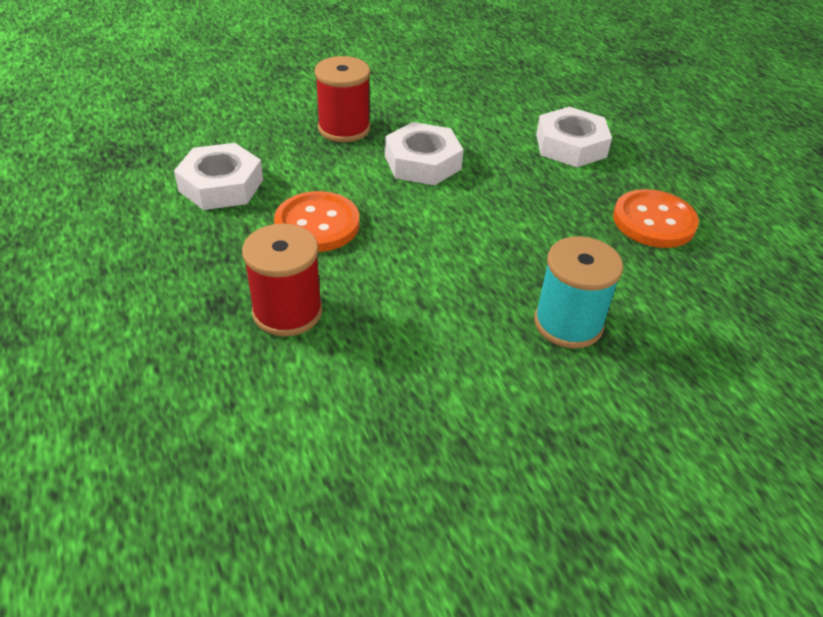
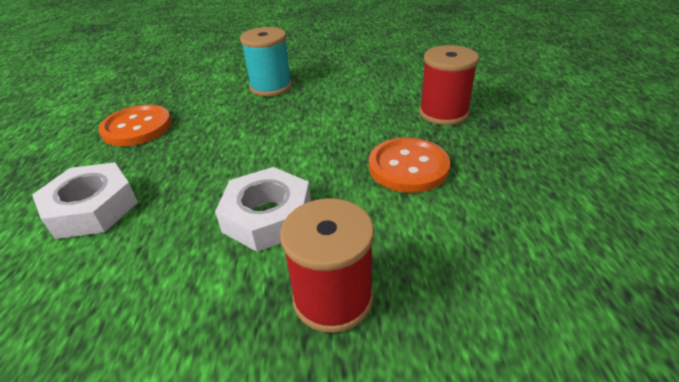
camera: 155 degrees left, 5 degrees down
(221, 185) = (510, 228): white nut -> none

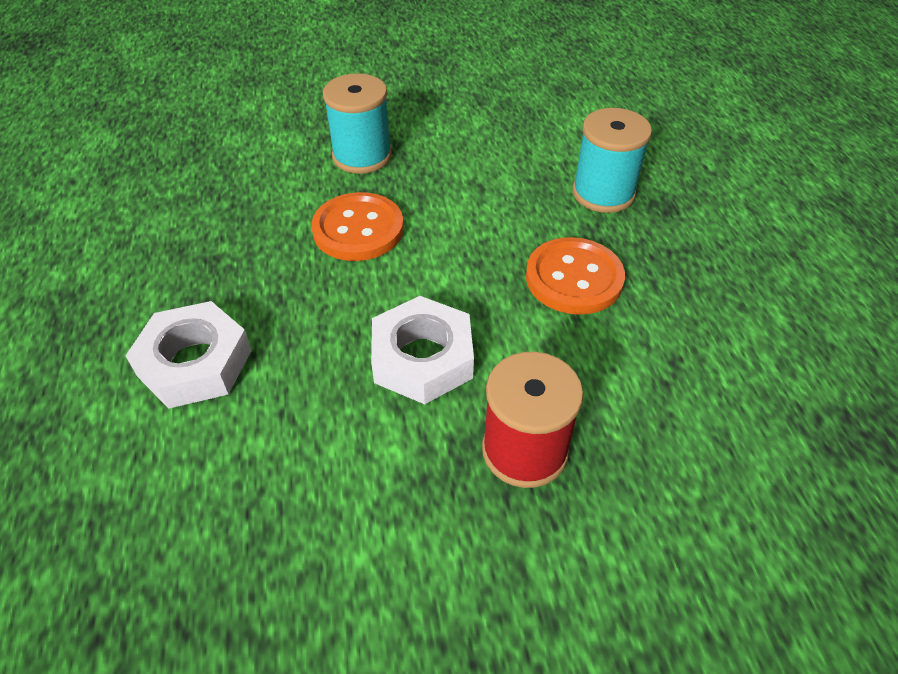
camera: 10 degrees left, 10 degrees up
(137, 127) = (197, 235): orange button -> orange button (358, 229)
(443, 113) = (603, 193): red spool -> turquoise spool

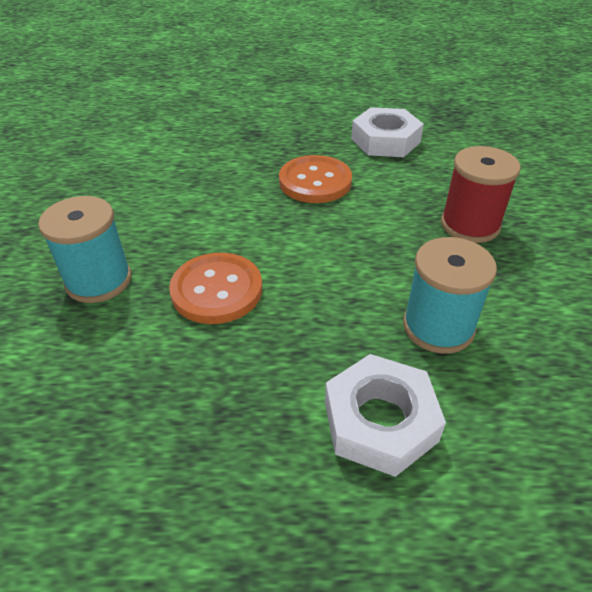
camera: 80 degrees left, 5 degrees down
(422, 358) = (386, 263): white nut -> white nut (385, 140)
(603, 193) = (226, 154): turquoise spool -> turquoise spool (438, 327)

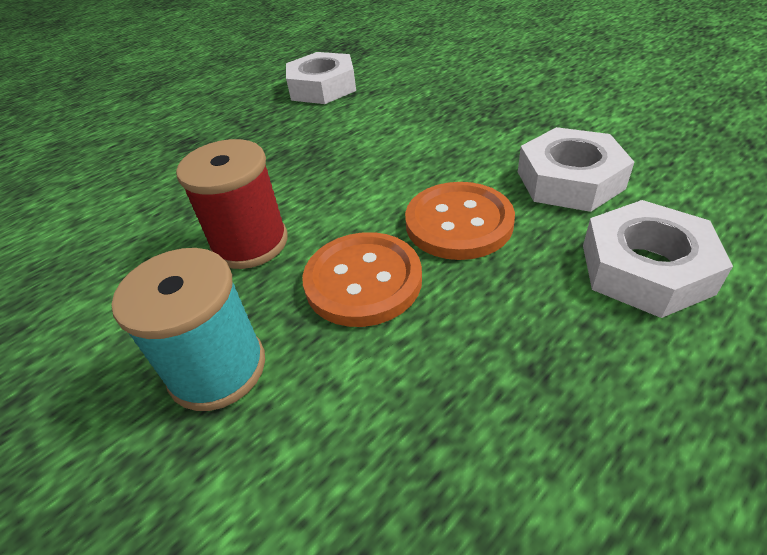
camera: 40 degrees left, 0 degrees up
(315, 182) = (311, 145): orange button -> orange button (459, 223)
(438, 327) = (569, 180): turquoise spool -> white nut
(470, 225) = (478, 106): red spool -> red spool (250, 243)

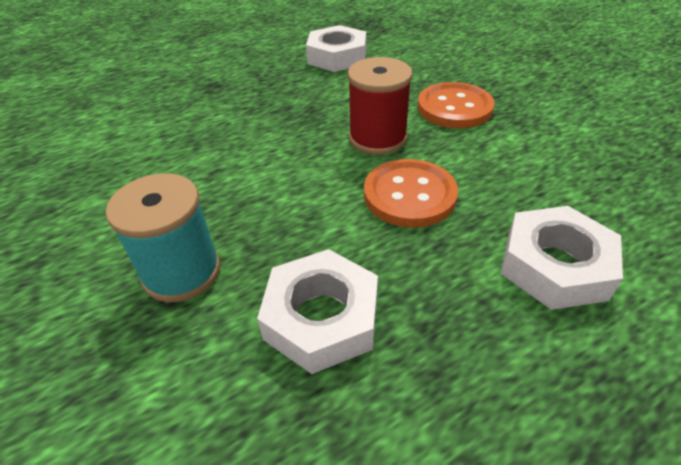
camera: 10 degrees right, 0 degrees up
(250, 243) = (236, 179): red spool -> red spool (377, 138)
(363, 281) = (314, 227): orange button -> orange button (454, 108)
(569, 180) = (519, 176): white nut -> white nut (321, 318)

